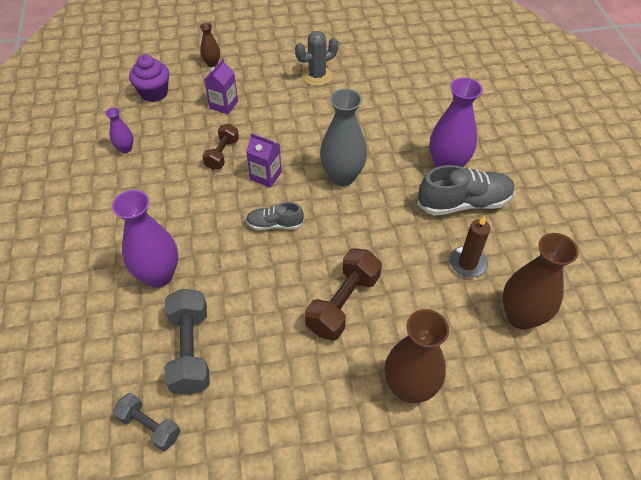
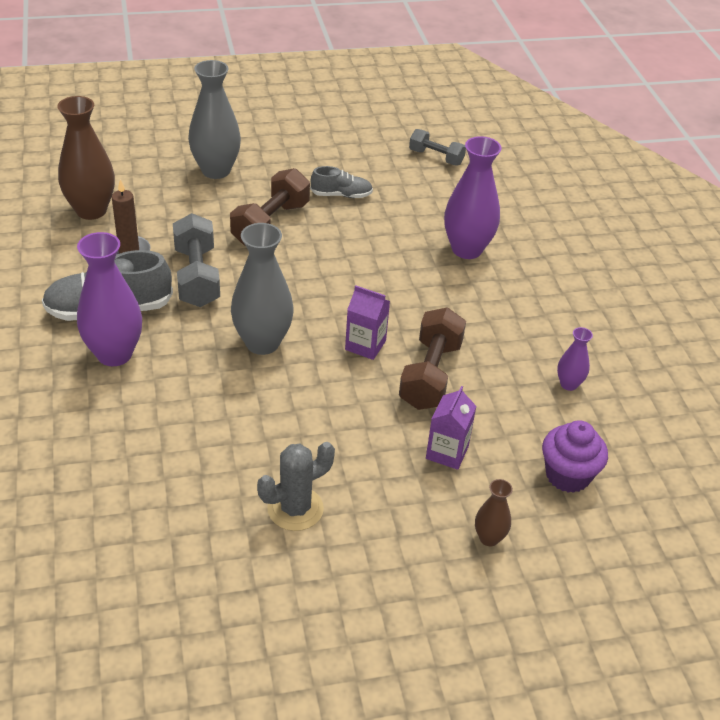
camera: 175 degrees right, 10 degrees down
(190, 350) = (416, 197): grey dumbbell -> grey dumbbell (197, 277)
(222, 154) = (430, 375): brown dumbbell -> brown dumbbell, size x1.60
(275, 224) = (347, 291): grey shoe -> grey shoe (341, 195)
(409, 387) = (216, 170): brown vase -> grey vase

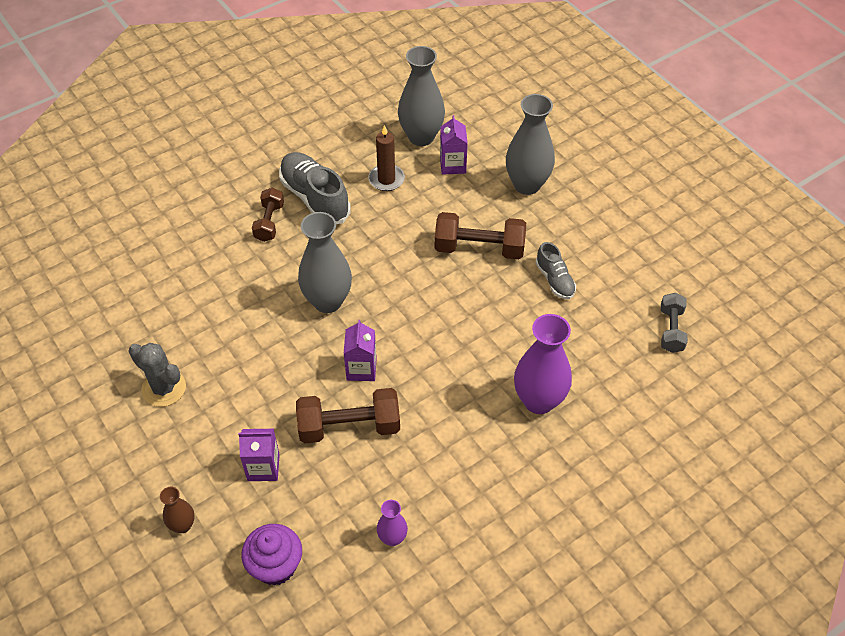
camera: 70 degrees right, 10 degrees up
(91, 210) = (421, 137): brown vase -> grey vase
(114, 354) = (269, 222): purple vase -> brown dumbbell
(150, 204) = (452, 165): none -> purple carton
(197, 277) = (381, 231): grey dumbbell -> none

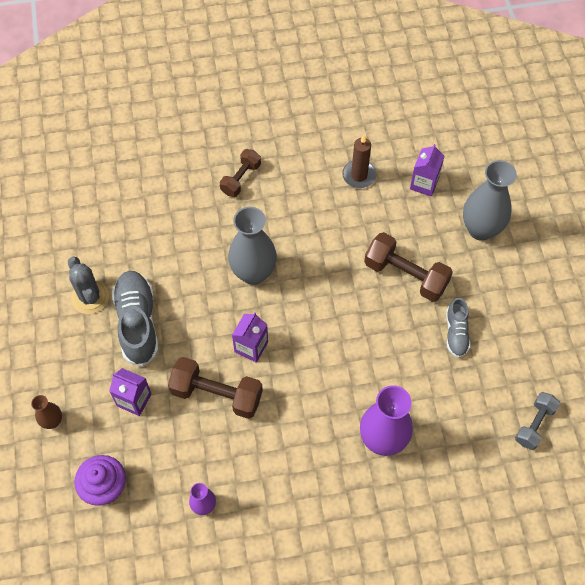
camera: 25 degrees right, 10 degrees up
(315, 198) = (289, 170): grey shoe -> grey shoe (137, 323)
(421, 137) = (410, 144): grey vase -> none

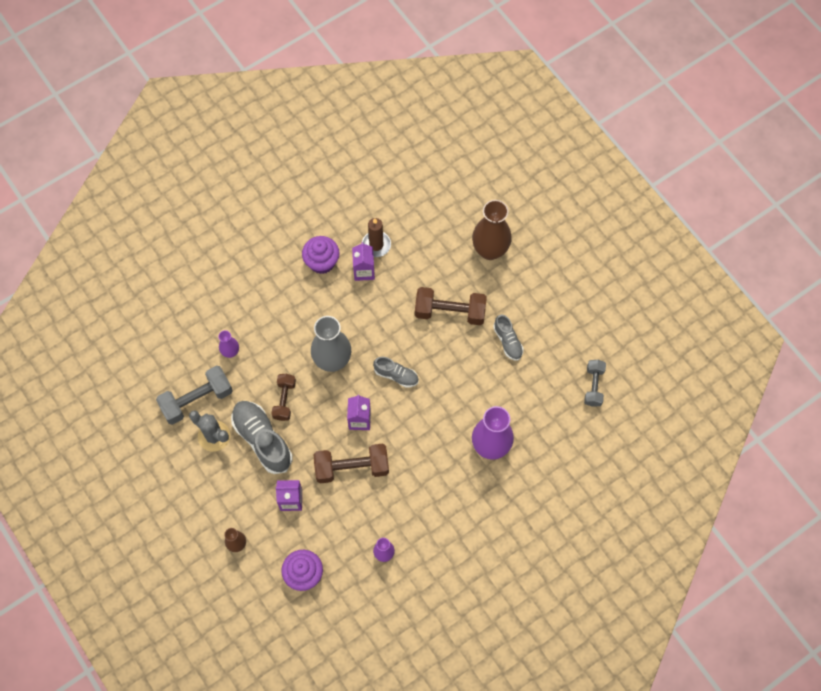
camera: 25 degrees left, 5 degrees up
(93, 253) = (197, 400): none -> grey dumbbell
(153, 220) = (231, 352): none -> purple vase
(241, 179) = (284, 287): brown dumbbell -> brown dumbbell (284, 400)
(293, 170) = (322, 262): none -> purple cupcake
(314, 317) = (396, 375): none -> grey shoe
(424, 183) = (430, 230): purple carton -> purple carton (364, 271)
(480, 229) = (490, 250): grey vase -> brown vase

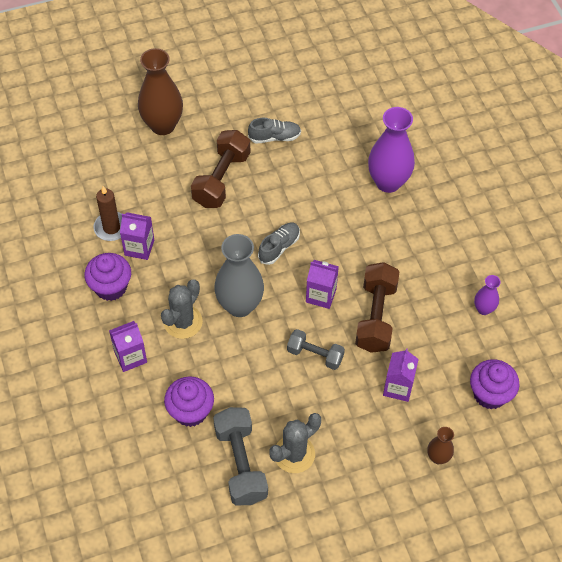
camera: 75 degrees left, 10 degrees down
(231, 352) = (190, 411): purple vase -> purple cupcake
(262, 440) = (315, 401): grey shoe -> none
(265, 296) = (130, 357): none -> purple carton
(284, 400) = (272, 366): brown dumbbell -> none
(306, 323) = (183, 322): none -> grey cactus
(593, 386) = (348, 80): grey dumbbell -> grey dumbbell (315, 355)

